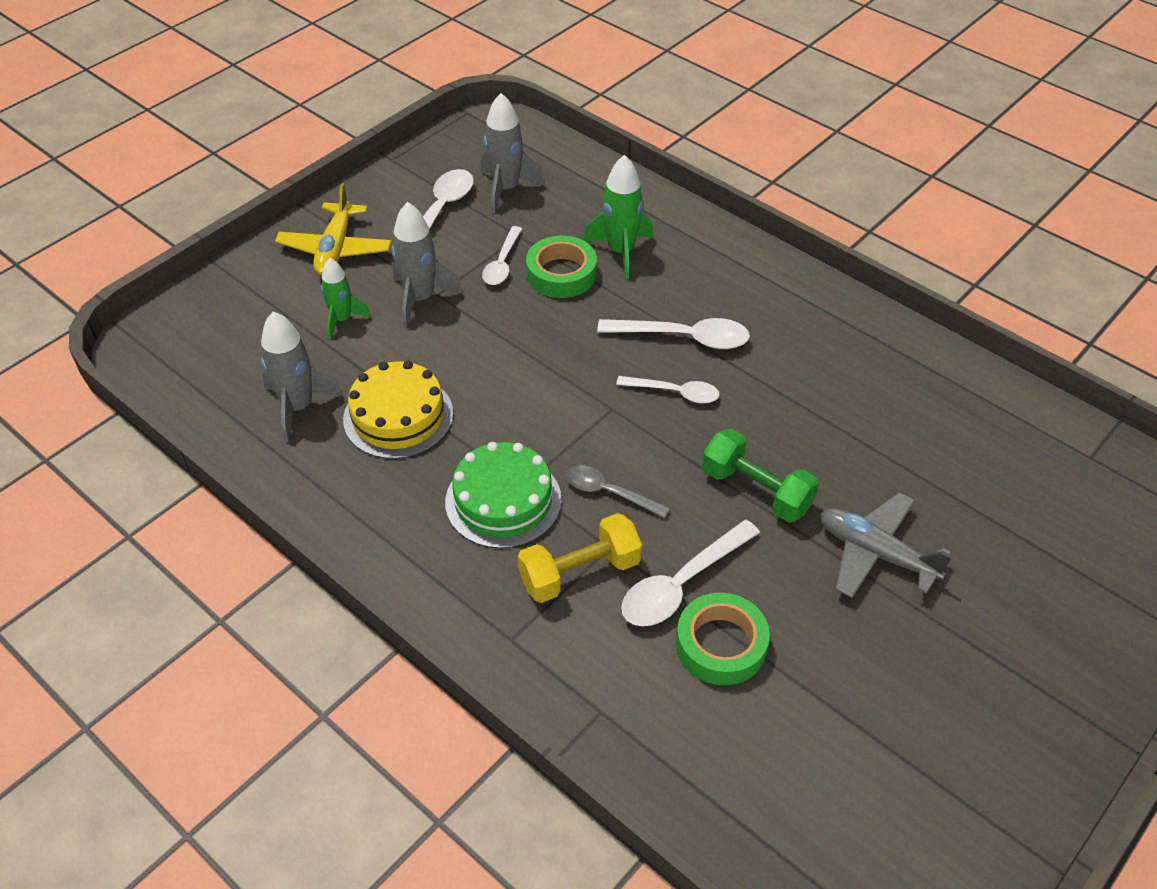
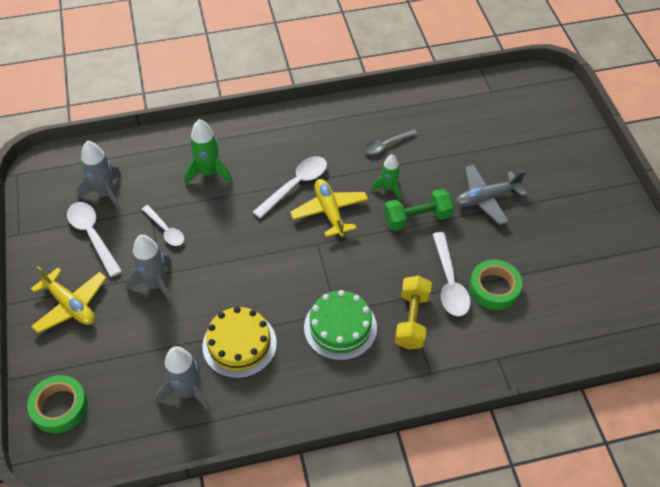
camera: 55 degrees left, 5 degrees up
(342, 319) = (136, 333): green rocket -> green rocket (389, 188)
(561, 274) = (200, 208): green tape -> green tape (60, 407)
(608, 492) = (371, 278): grey spoon -> grey spoon (386, 145)
(675, 393) = (329, 212): white spoon -> yellow plane

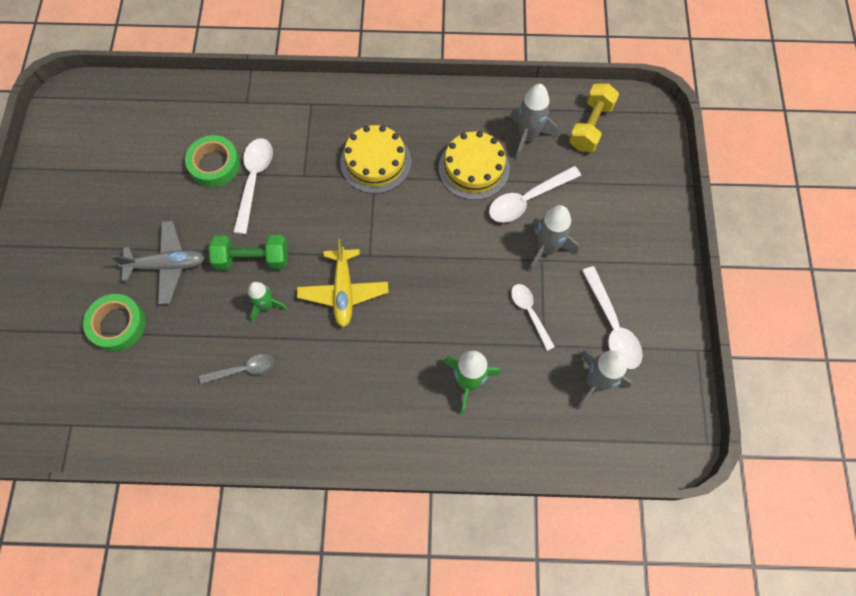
camera: 165 degrees left, 15 degrees up
(60, 407) = (643, 150): green tape -> green tape (118, 324)
(71, 305) = (635, 246): yellow plane -> none
(296, 185) = (370, 337): white spoon -> white spoon (527, 199)
(340, 327) = (375, 162): green cake -> yellow cake
(412, 320) = (306, 153): yellow dumbbell -> yellow dumbbell (590, 126)

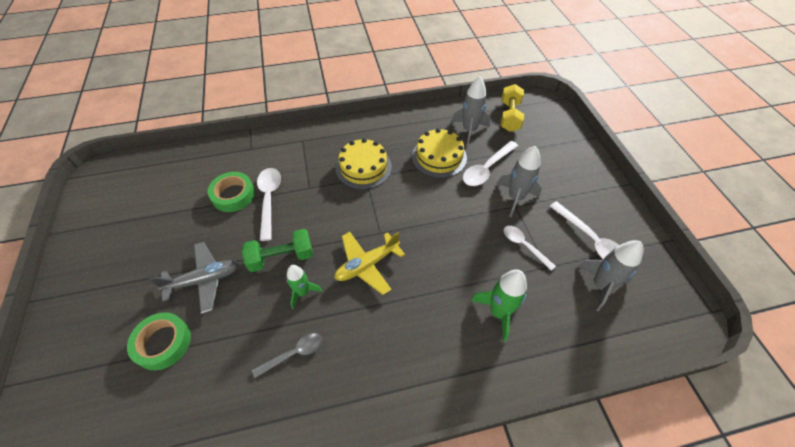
camera: 15 degrees left, 15 degrees down
(343, 291) = (367, 265): yellow plane -> yellow plane turned 75 degrees clockwise

